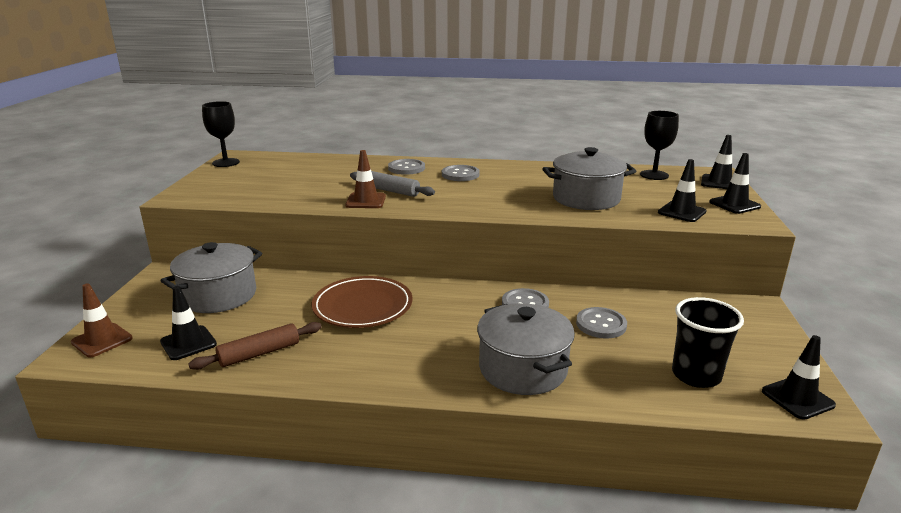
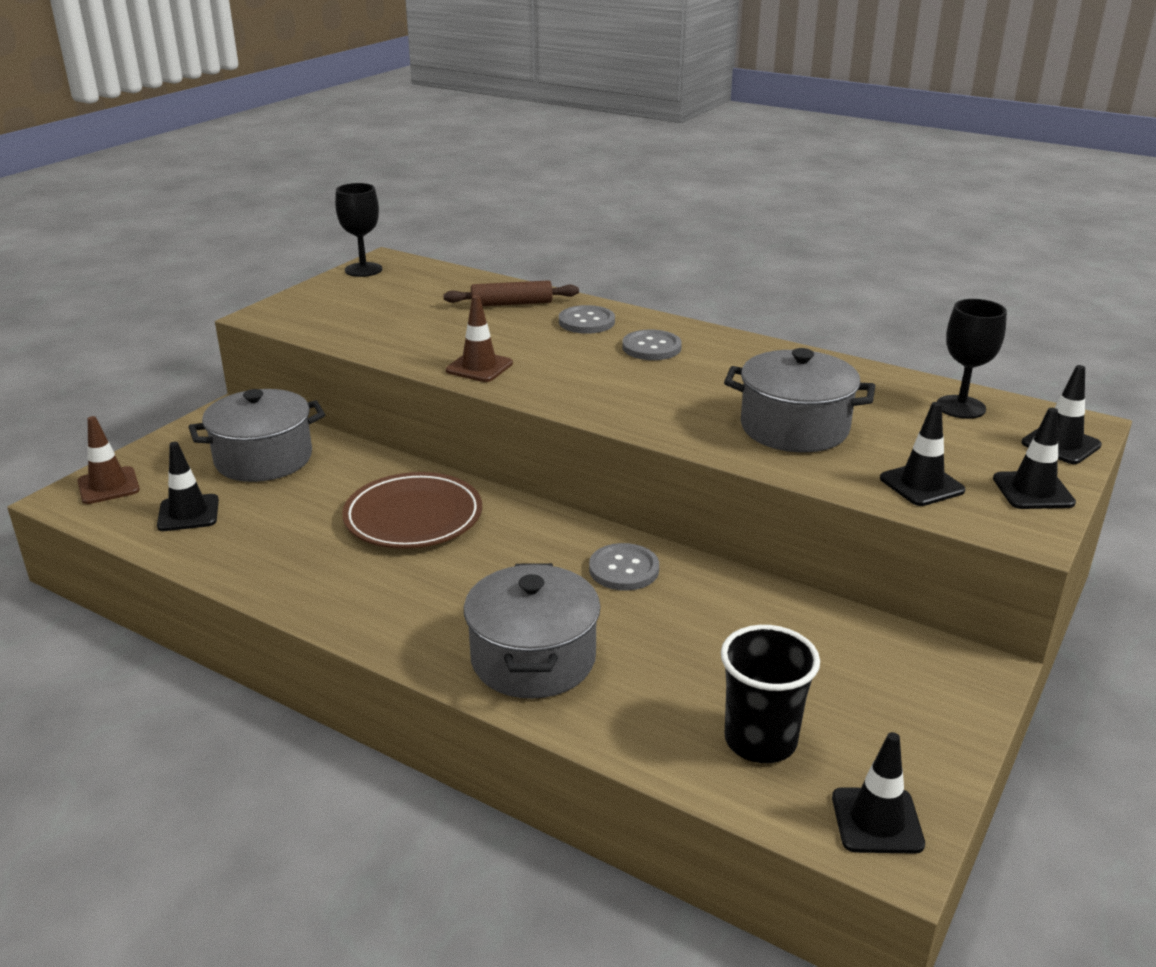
camera: 25 degrees right, 5 degrees up
(259, 353) = (250, 548): brown rolling pin -> brown rolling pin (512, 304)
(391, 191) = (528, 357): grey rolling pin -> none
(601, 324) = (701, 628): grey button -> none

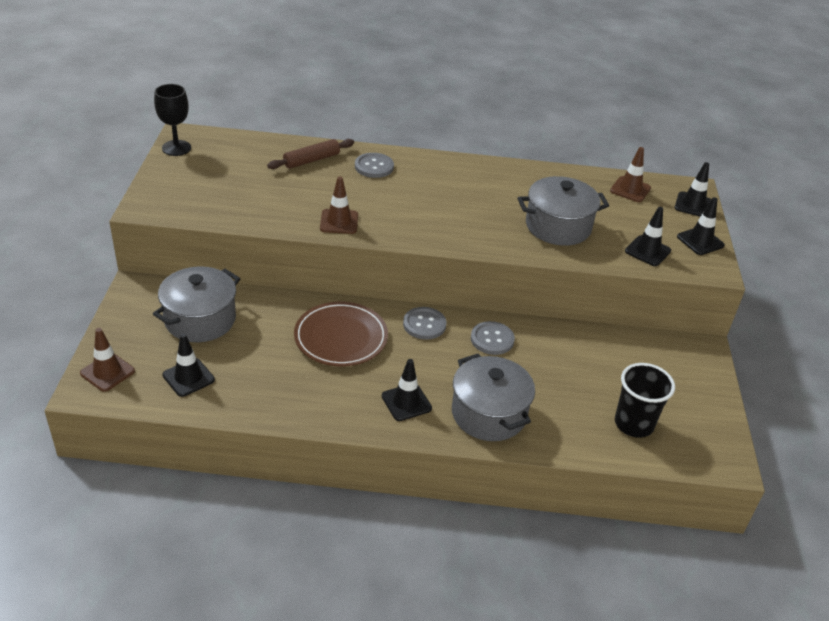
camera: 30 degrees left, 10 degrees up
(651, 347) = (431, 180): grey button -> grey button (424, 324)
(877, 821) = (711, 449): black traffic cone -> black traffic cone (406, 402)
(960, 407) = (630, 189): black goblet -> brown traffic cone

